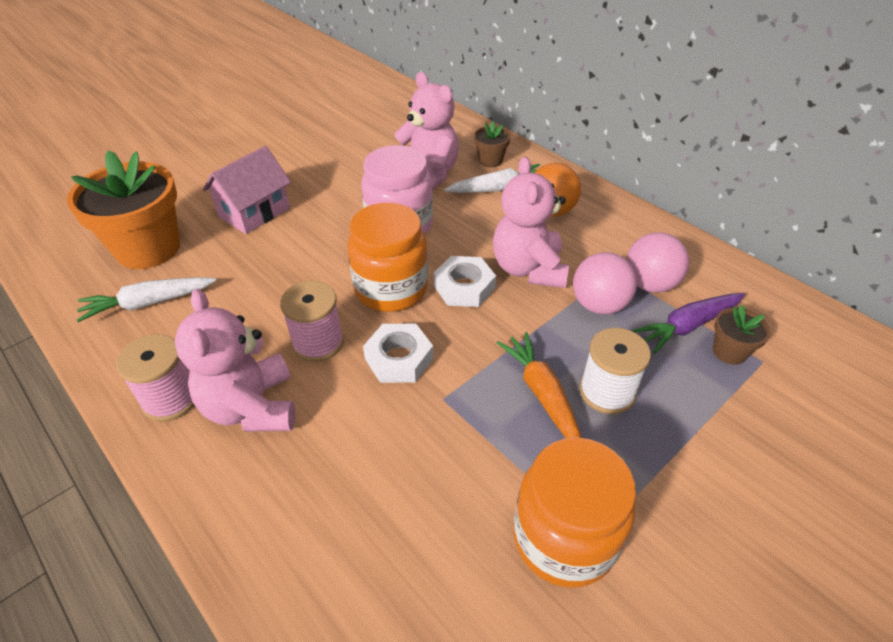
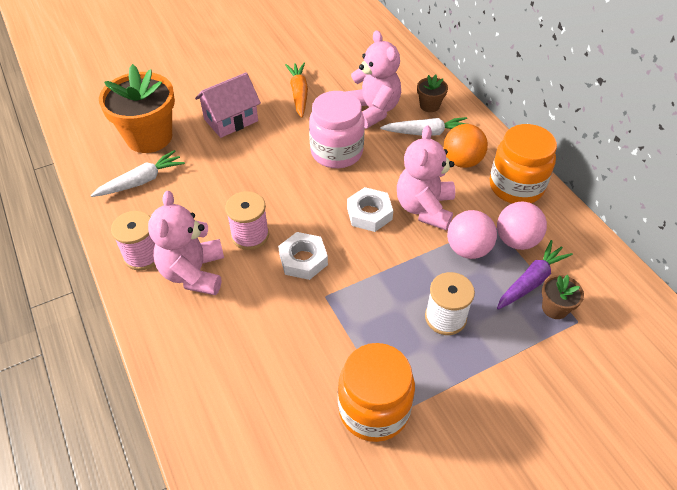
camera: 15 degrees right, 5 degrees up
(148, 303) = (141, 181): white carrot -> white carrot turned 150 degrees clockwise
(391, 289) = (314, 204): orange jar -> orange jar (516, 187)
(542, 394) = (397, 308): orange carrot -> orange carrot (299, 94)
(687, 326) = (531, 281): purple carrot -> purple carrot turned 150 degrees clockwise

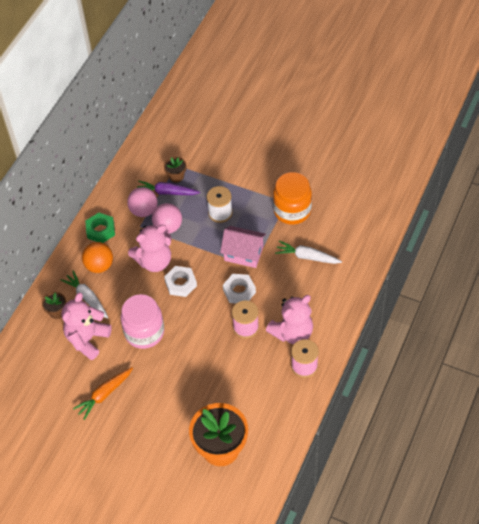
camera: 125 degrees left, 5 degrees up
(141, 181) = (258, 417): white carrot -> white carrot (307, 257)
(231, 120) = (164, 414): pink house -> pink house (243, 254)
(516, 187) = (100, 230): orange jar -> green nut

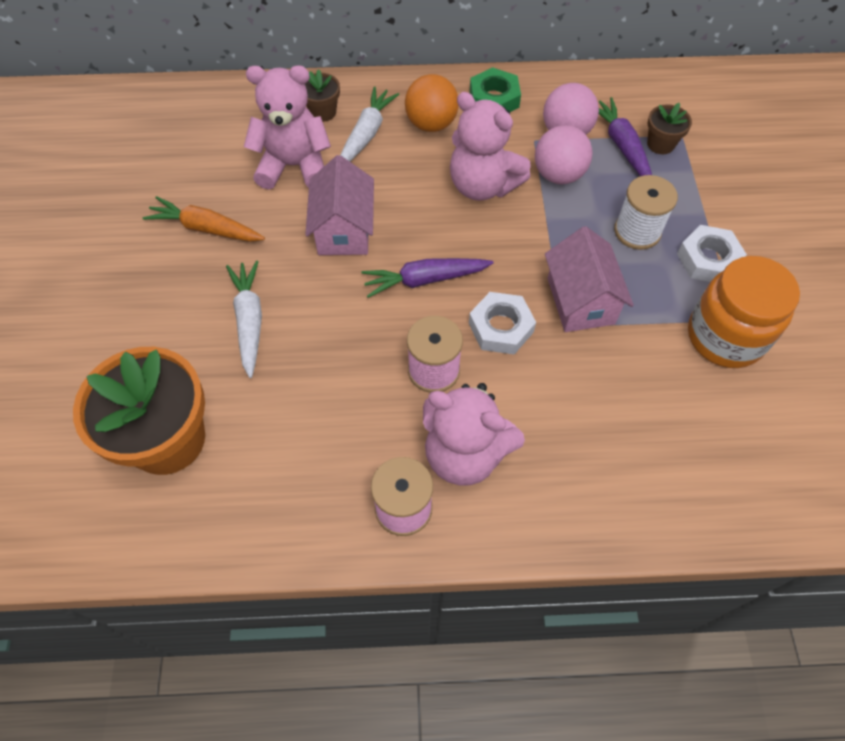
camera: 60 degrees right, 5 degrees up
(144, 332) = (344, 230): pink jar -> pink house
(181, 283) = (463, 238): white nut -> white nut (708, 259)
(195, 310) = (425, 280): none -> purple carrot
(307, 257) = (644, 406): white carrot -> white carrot (249, 321)

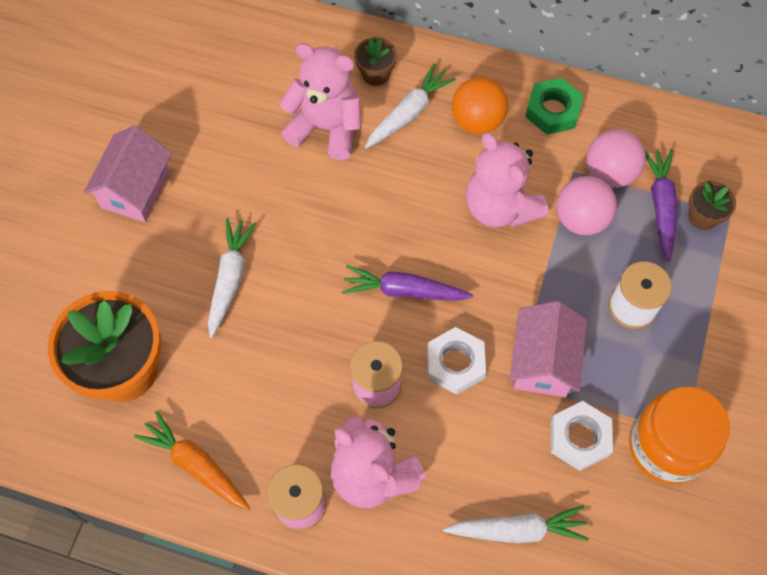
camera: 20 degrees right, 5 degrees up
(206, 229) = (222, 170): orange carrot -> orange carrot (196, 465)
(344, 230) = (348, 213): pink house -> pink house (136, 189)
(627, 456) = (517, 529): none -> white carrot
(708, 259) = (689, 361): white nut -> white nut (579, 438)

